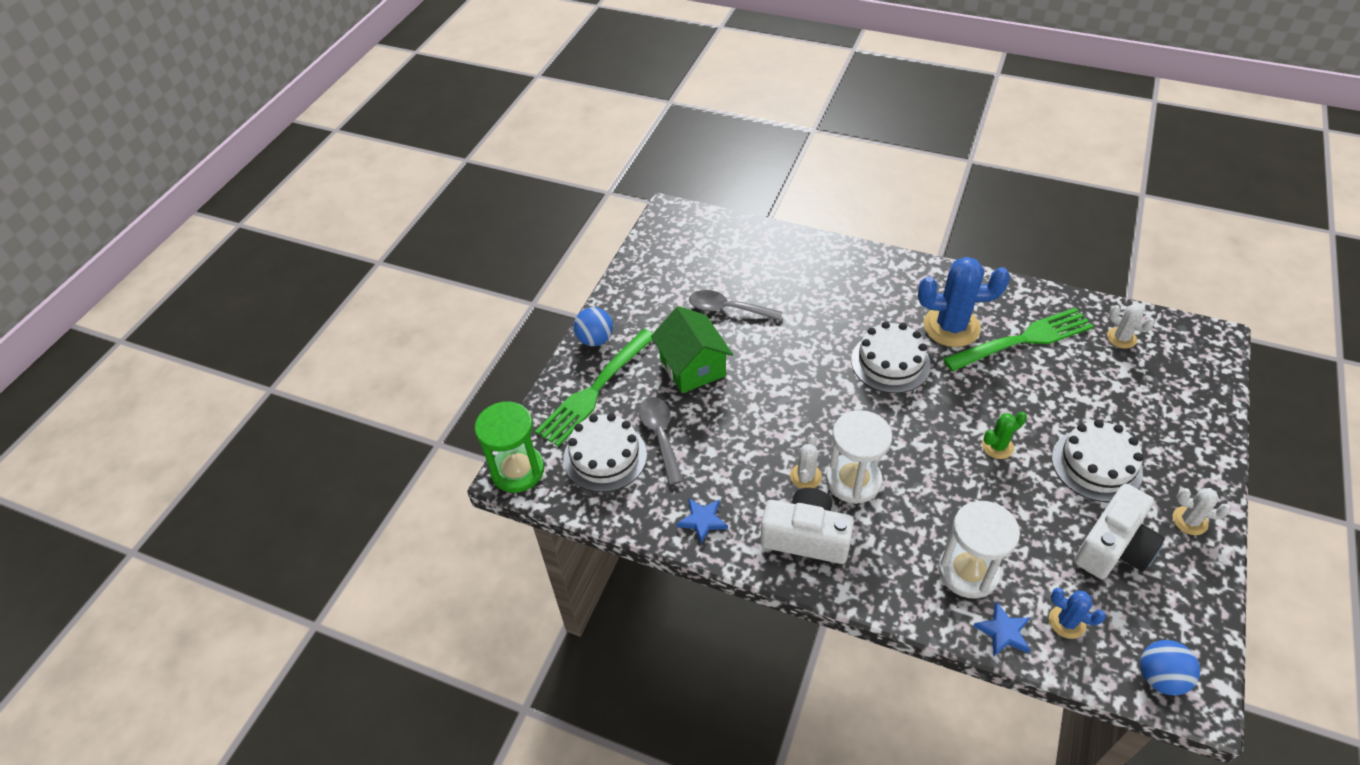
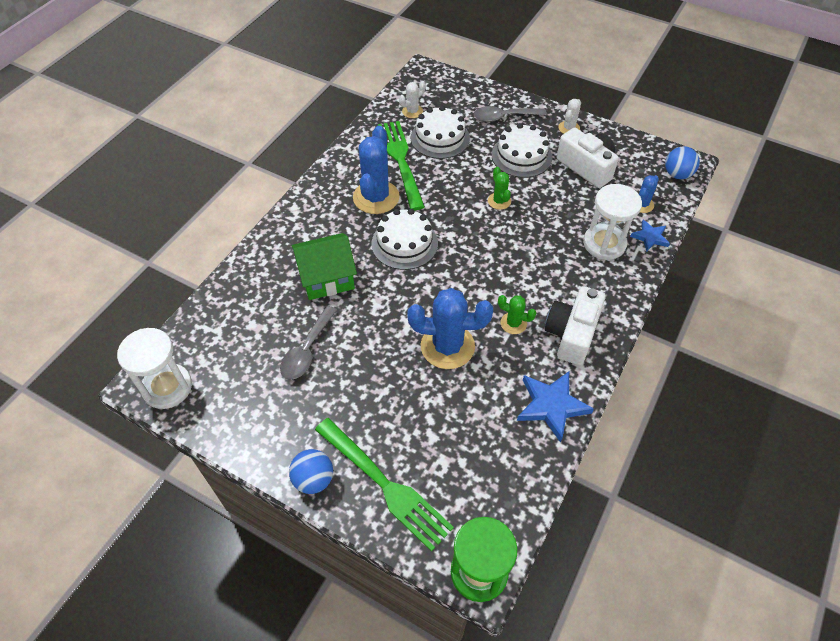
camera: 85 degrees left, 5 degrees up
(605, 456) = (472, 482): white cake -> white cake (440, 138)
(660, 436) = (454, 429): grey spoon -> grey spoon (503, 117)
(692, 367) = (375, 391): green house -> green house (327, 278)
(702, 520) = (551, 406): blue star -> blue star, size x1.68
(759, 418) = (447, 346): none -> blue cactus
(805, 476) = (513, 323): white cactus -> green cactus
(853, 480) = (520, 292): white hourglass -> white hourglass (167, 387)

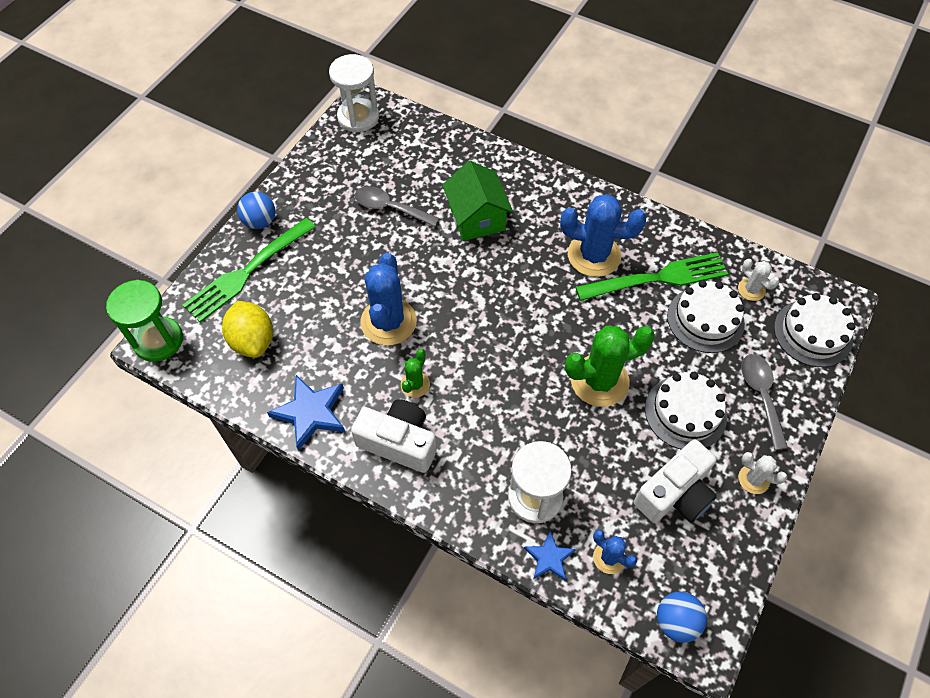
camera: 90 degrees right, 5 degrees up
(404, 243) = (526, 283): white cake -> white cake (813, 333)
(474, 468) = (253, 341): none -> yellow lemon
(499, 201) = (599, 381): green cactus -> green cactus, size x2.00

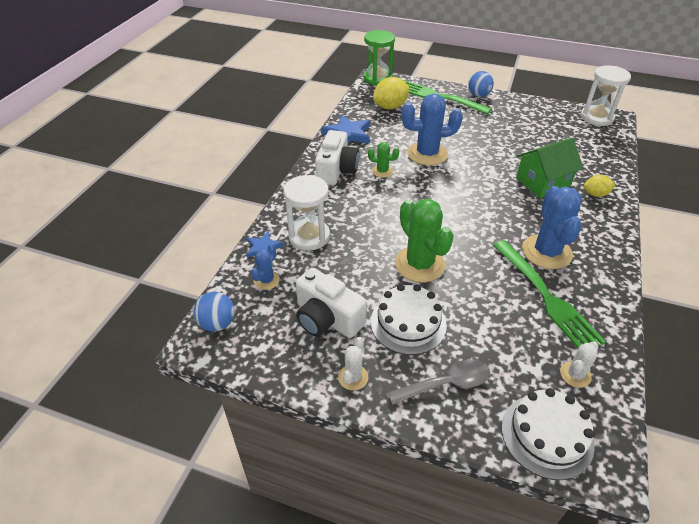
camera: 80 degrees right, 15 degrees down
(390, 208) = (524, 142): grey spoon -> none
(507, 178) = (595, 194): none -> yellow lemon
(705, 319) = (517, 335): white cake -> none

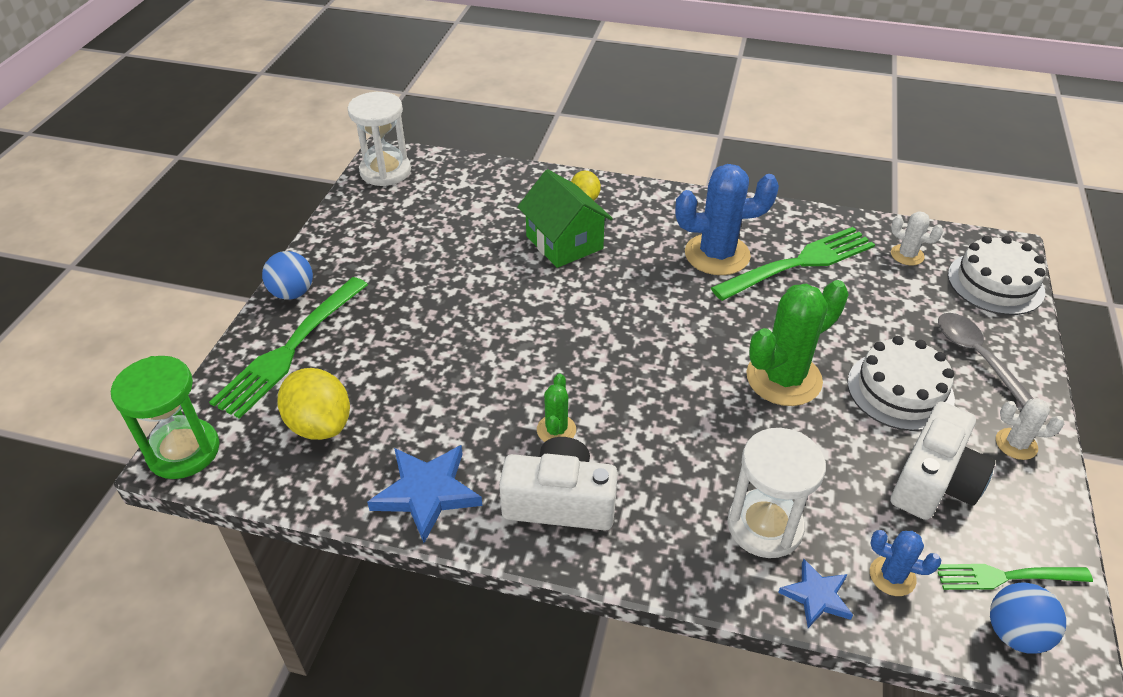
camera: 95 degrees left, 0 degrees up
(252, 333) = (1007, 576): none -> green fork
(427, 154) = (496, 368): blue cactus -> none

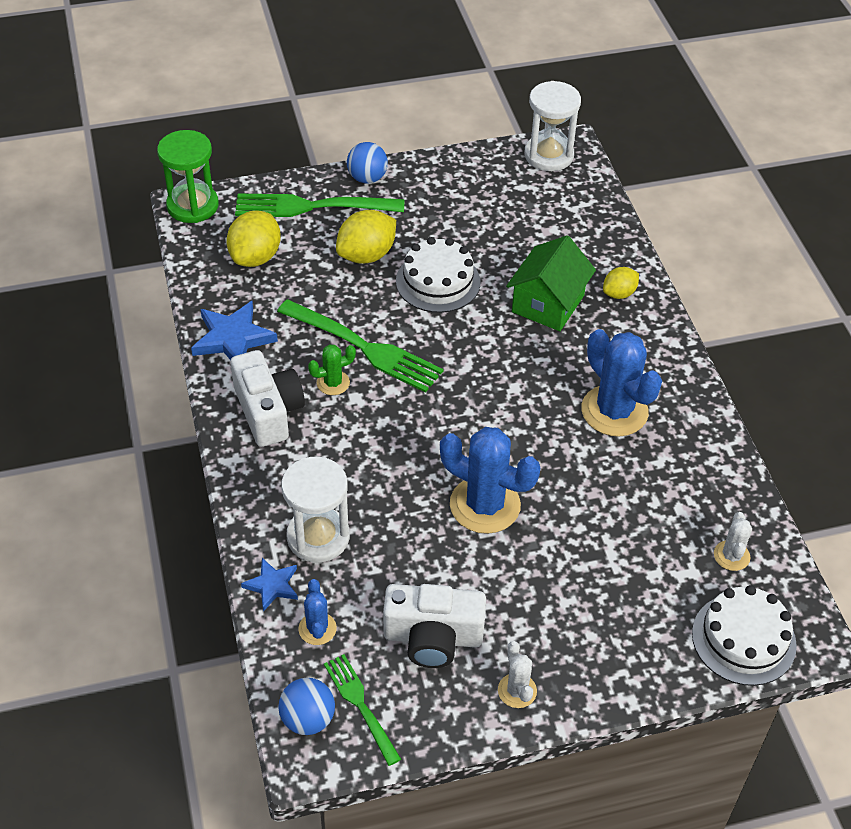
camera: 60 degrees right, 5 degrees up
(399, 335) = (366, 255): none -> yellow lemon
(783, 378) = (485, 505): green cactus -> blue cactus
(798, 264) = (648, 474): green fork -> green fork (363, 347)
(900, 390) = (527, 591): white cake -> white cake (438, 281)
(975, 355) = (616, 640): grey spoon -> none

